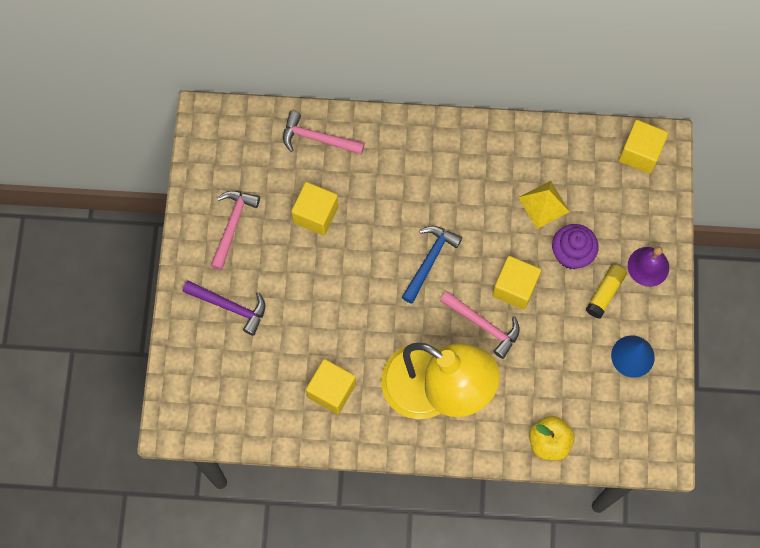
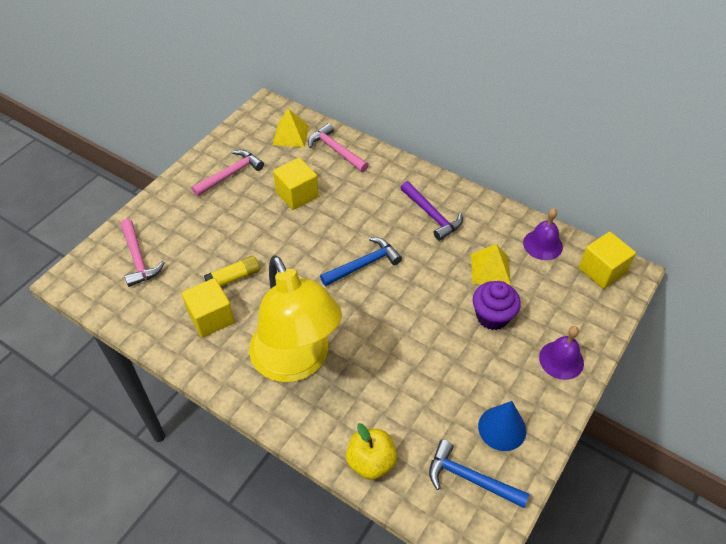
camera: 30 degrees right, 20 degrees down
(230, 306) = (184, 222): purple hammer -> purple hammer (431, 215)
(258, 142) = (290, 135): none -> yellow pyramid
(483, 325) = (376, 332): pink hammer -> pink hammer (138, 258)
(514, 288) = (423, 318): yellow cube -> none
(575, 151) = (542, 244): none -> purple bell
(605, 293) = (505, 362): yellow glue stick -> yellow glue stick (233, 278)
(631, 412) = (470, 479): none -> blue hammer

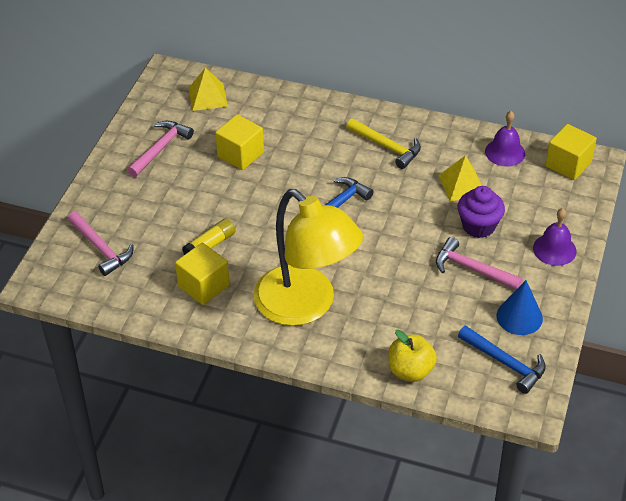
camera: 15 degrees left, 5 degrees down
(336, 150) = (263, 103): pink hammer -> pink hammer (472, 269)
(431, 215) = (386, 147): purple hammer -> yellow hammer
(470, 479) = (505, 363): blue hammer -> blue hammer turned 150 degrees counterclockwise

